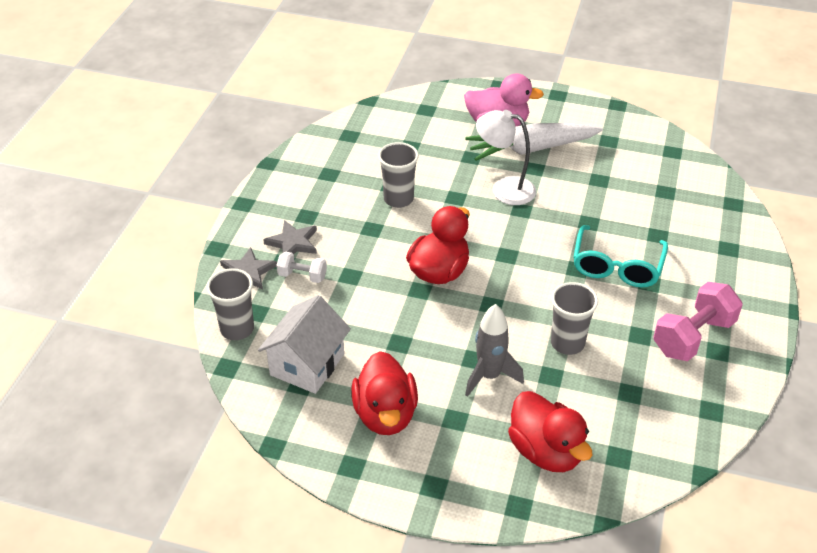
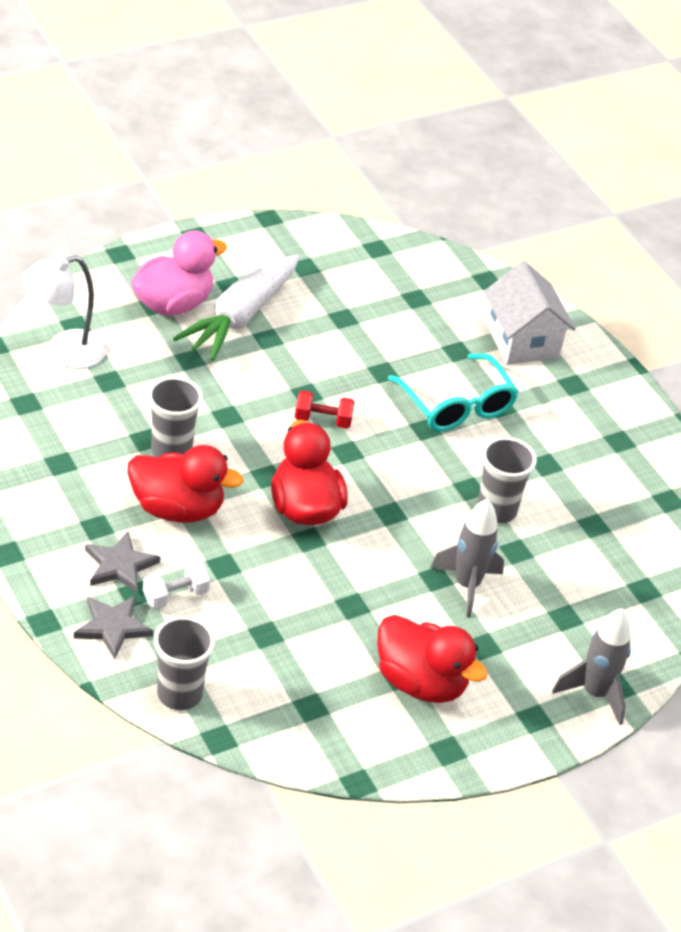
camera: 50 degrees left, 0 degrees up
(307, 364) = (293, 683): white house -> white house (522, 341)
(496, 499) = (595, 693): none -> grey rocket
(504, 189) = (264, 379): white lamp -> white lamp (65, 352)
(513, 229) = (323, 420): none -> red dumbbell
(546, 451) = (586, 624): red duck -> red duck (177, 509)
(693, 337) = (588, 439): pink dumbbell -> none

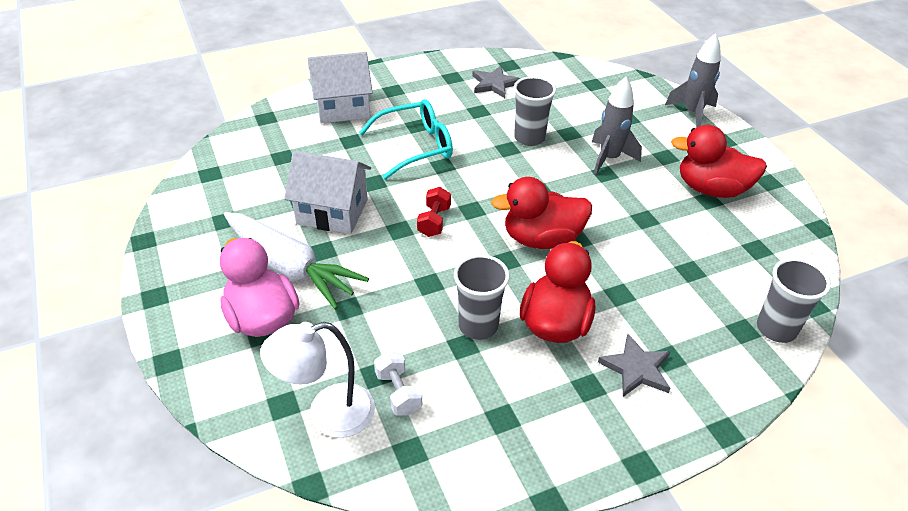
camera: 80 degrees left, 0 degrees up
(65, 352) = (328, 414): white lamp -> white lamp turned 90 degrees clockwise
(112, 627) = (715, 375): grey star -> grey star (494, 84)
(175, 595) = (664, 328): white dumbbell -> white dumbbell (398, 392)
(328, 342) = (332, 212): none -> white house
(421, 682) = (711, 189): red duck -> red duck turned 120 degrees counterclockwise

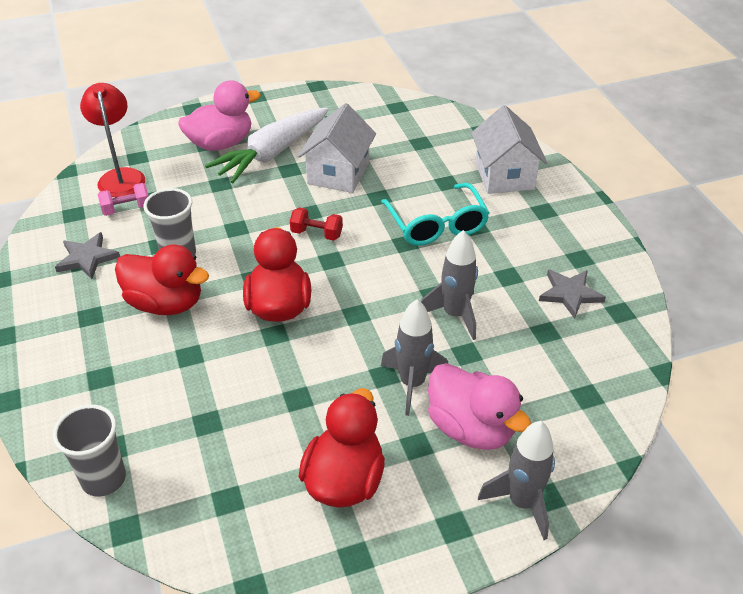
camera: 95 degrees right, 0 degrees up
(328, 414) = (121, 176): white lamp -> red lamp
(398, 392) = (126, 209): white dumbbell -> pink dumbbell
(529, 138) = (455, 315): grey cup -> grey rocket
(636, 369) = (96, 351): grey star -> grey star (87, 258)
(641, 132) = (471, 428): none -> pink duck

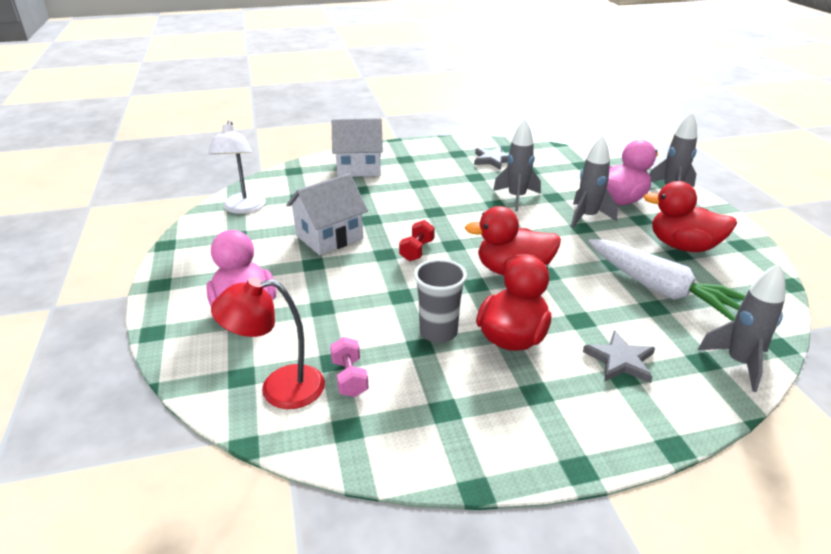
camera: 85 degrees left, 10 degrees down
(87, 258) = (438, 405): grey star -> grey star (620, 360)
(104, 479) = (739, 363): grey cup -> grey rocket
(271, 154) = (281, 274): white carrot -> white carrot (661, 290)
(338, 173) = (329, 237): white house -> white house turned 60 degrees counterclockwise
(388, 113) = (243, 208): none -> white lamp
(437, 225) = (414, 197): turquoise glasses -> none

